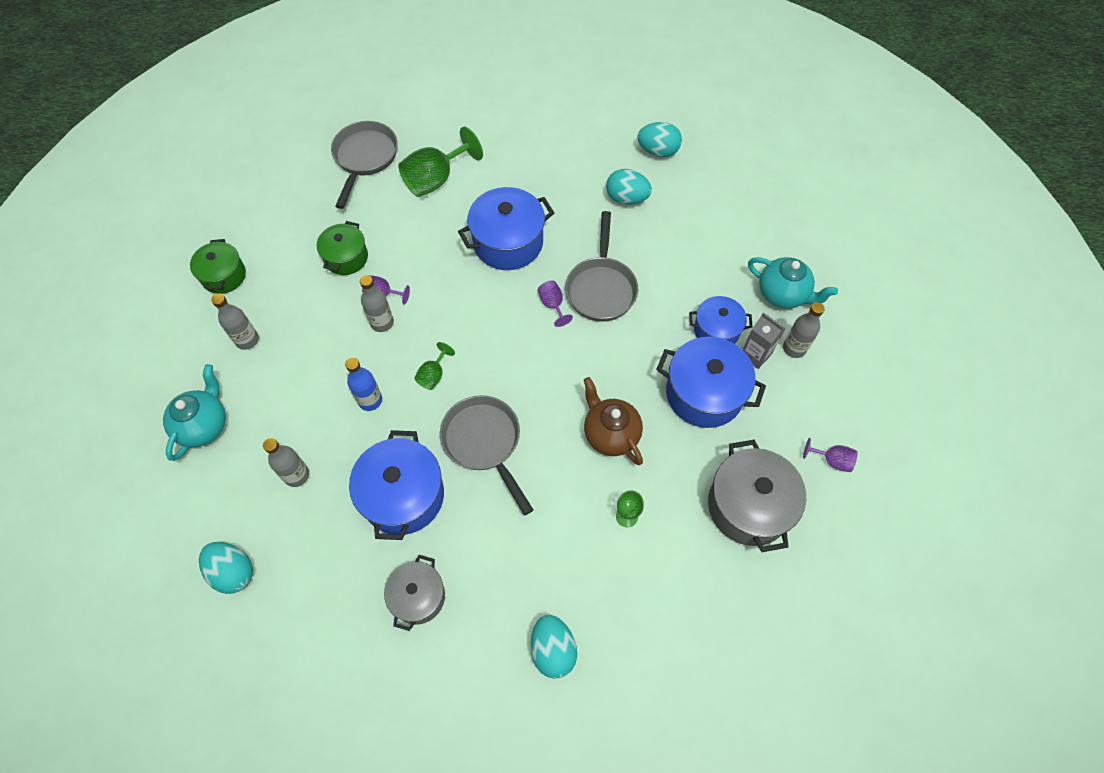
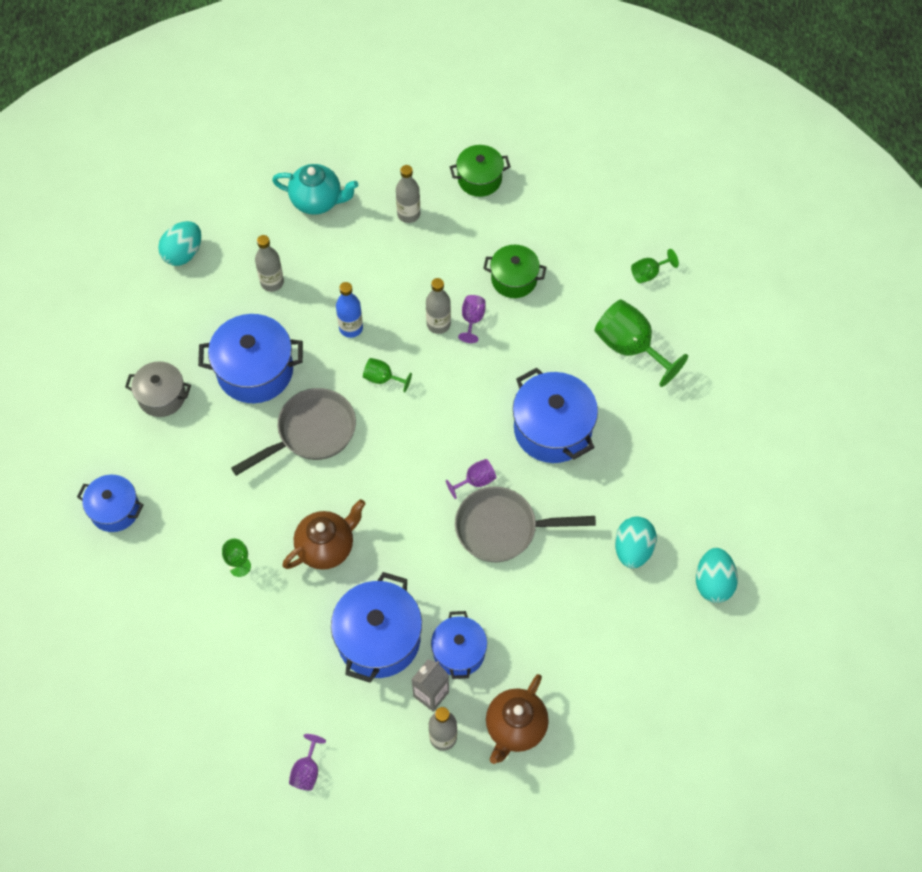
camera: 85 degrees right, 0 degrees up
(364, 158) = (649, 273): grey pan -> green goblet
(553, 650) = (115, 510): turquoise egg -> blue pot
(748, 506) = (253, 682): grey pot -> none
(782, 294) = (515, 727): turquoise teapot -> brown teapot

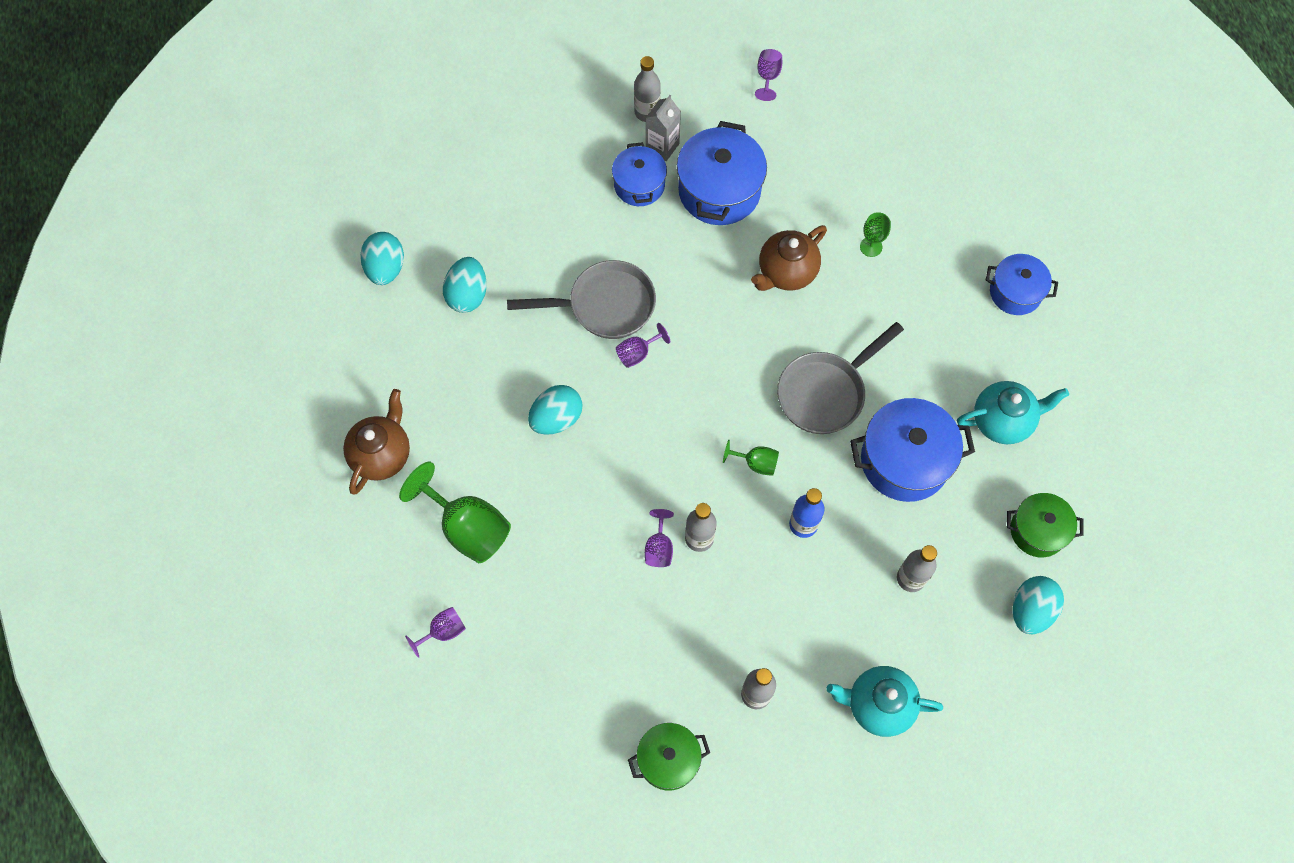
camera: 175 degrees right, 5 degrees up
(162, 396) = (1002, 421): grey pot -> turquoise teapot
(514, 279) = (612, 608): green pot -> green pot (1037, 531)
(515, 727) = (580, 125): brown teapot -> brown teapot (382, 455)
(552, 429) = (556, 418): blue pot -> turquoise egg
(649, 273) = (443, 631): green goblet -> purple goblet

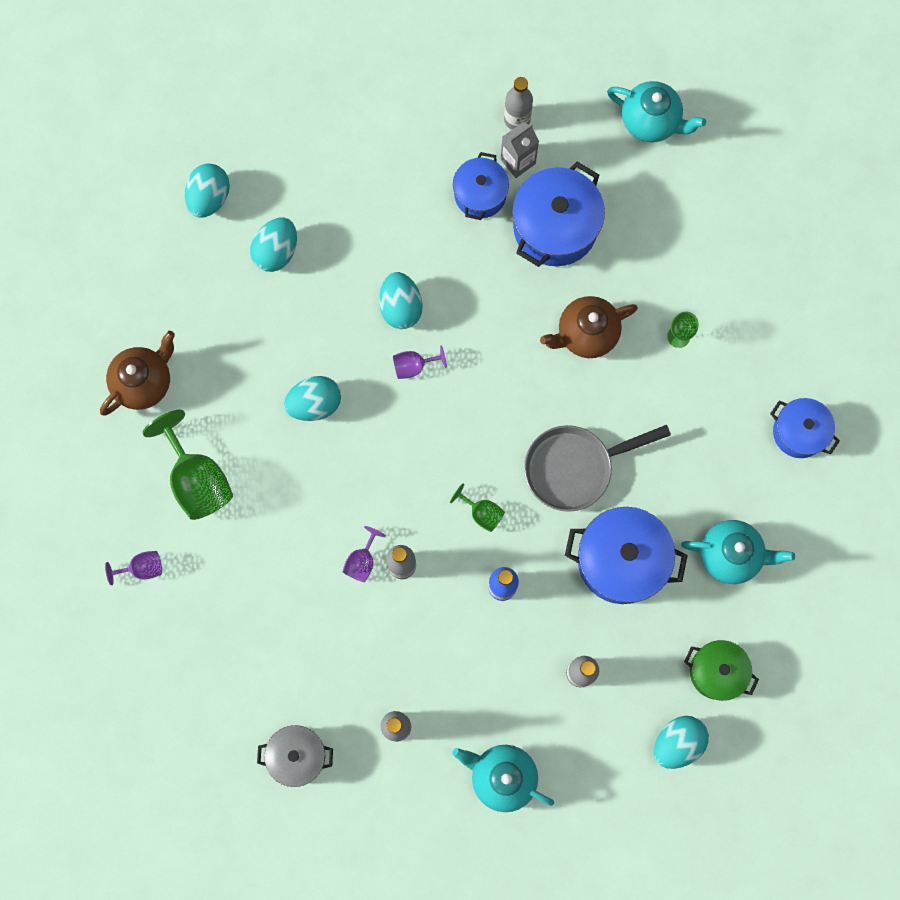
camera: 20 degrees right, 10 degrees up
(605, 305) = (401, 307): grey pan -> turquoise egg
(668, 760) = (297, 756): green pot -> grey pot
(768, 77) = (651, 121): purple goblet -> turquoise teapot

